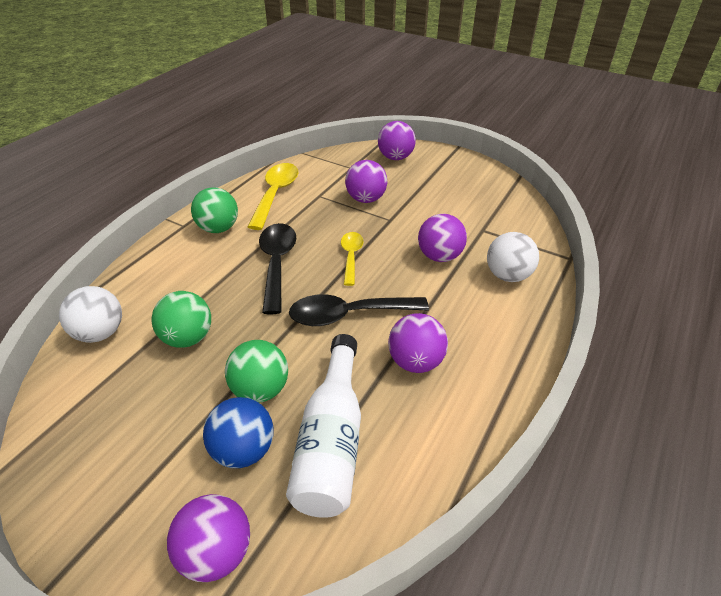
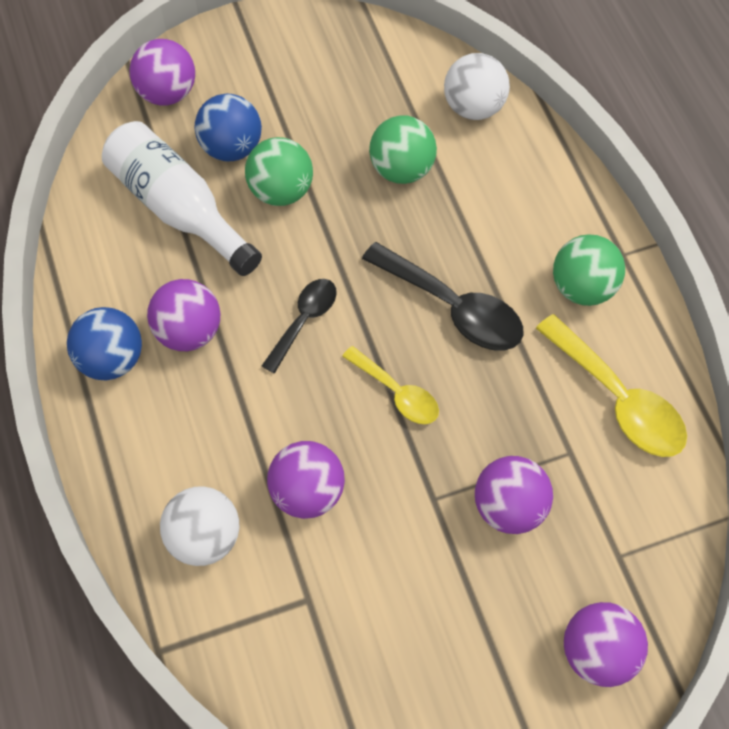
camera: 130 degrees right, 20 degrees up
(349, 315) = (304, 321): black spoon -> black spoon, size x0.62
(478, 386) = (111, 359): none -> blue ball

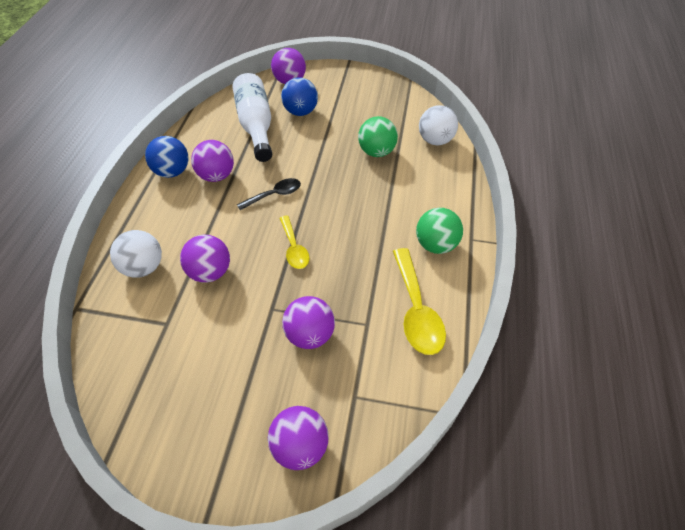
camera: 30 degrees right, 10 degrees down
(281, 191) = (309, 137): green ball -> none
(452, 307) = (355, 222): black spoon -> none

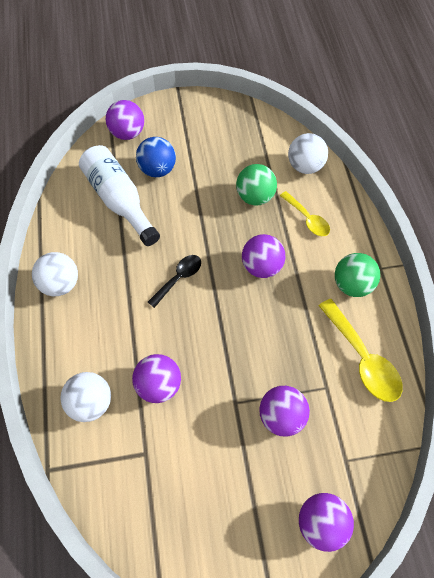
camera: 20 degrees left, 10 degrees up
(172, 172) = (60, 284): blue ball -> white ball
(216, 176) = (109, 274): purple ball -> purple ball (261, 266)
(294, 248) = (225, 331): yellow spoon -> yellow spoon (307, 219)

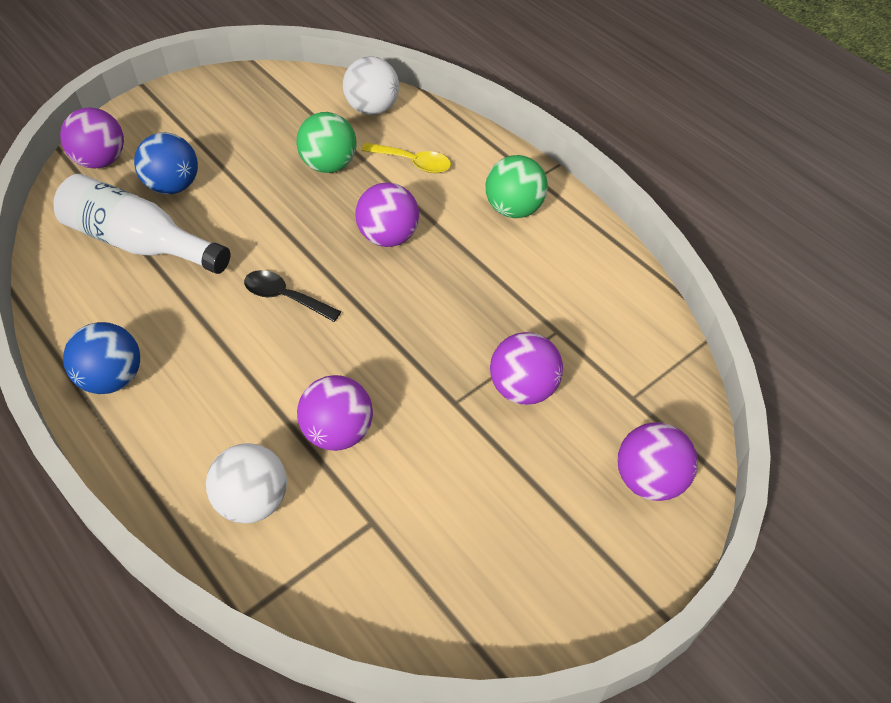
camera: 30 degrees left, 10 degrees down
(60, 284) = (113, 378): white ball -> blue ball
(178, 278) = (285, 297): black spoon -> black spoon turned 75 degrees counterclockwise
(362, 358) = (578, 280): yellow spoon -> none

